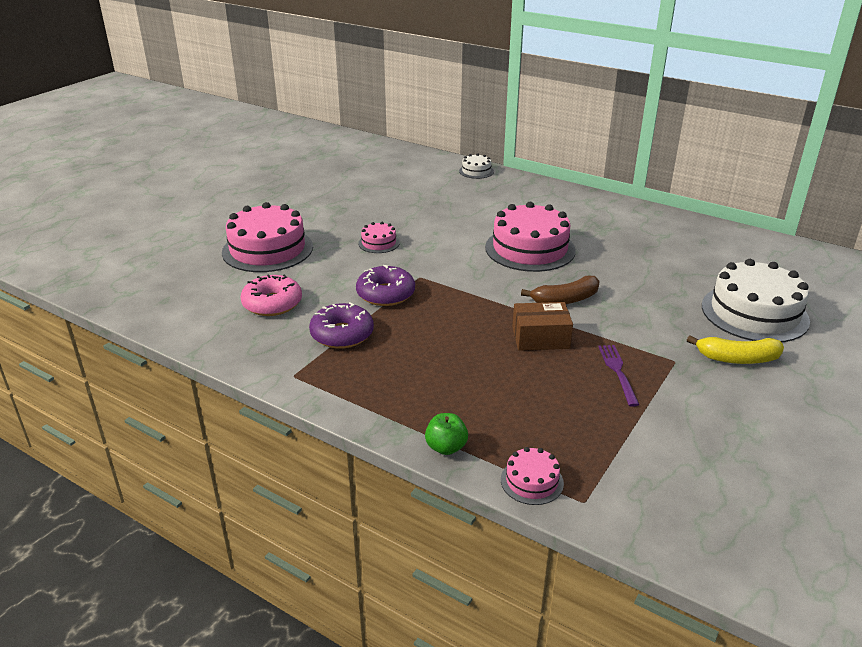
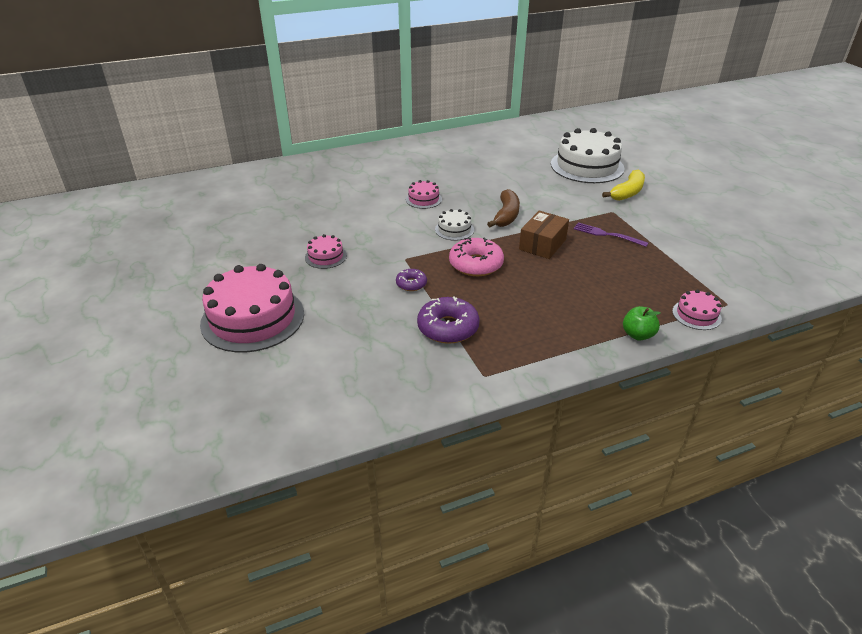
camera: 55 degrees left, 5 degrees up
(272, 303) = (355, 348): pink donut -> pink donut (476, 264)
(385, 294) = (411, 284): purple donut -> purple donut, size x0.55
(476, 171) = (274, 169): white cake -> white cake (454, 230)
(530, 249) = (423, 199): pink cake -> pink cake, size x0.46

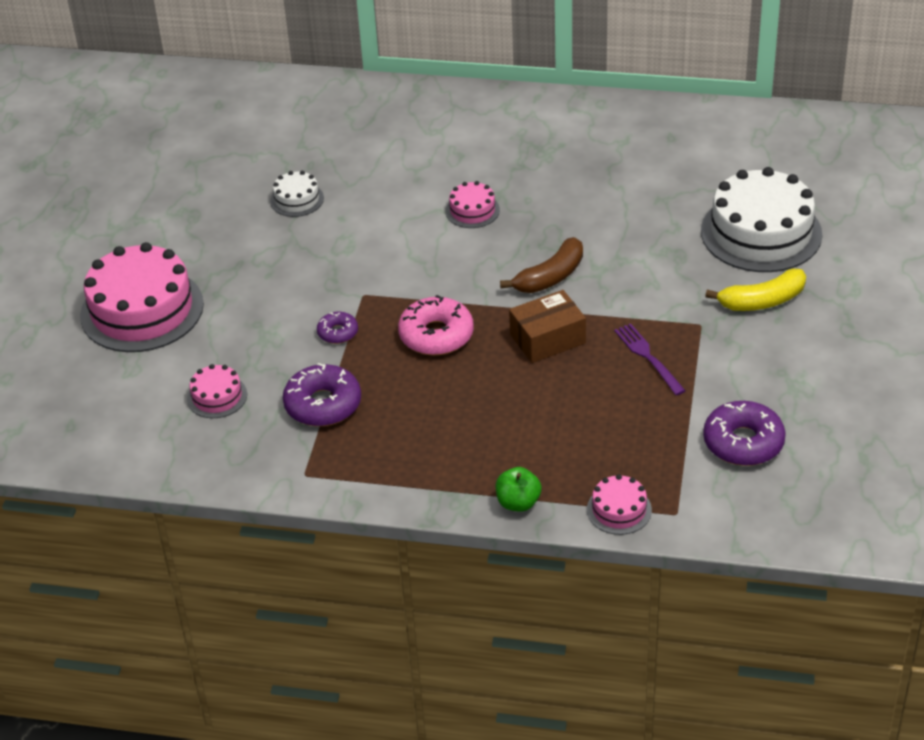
camera: 35 degrees right, 5 degrees up
(325, 256) = (279, 257): pink cake -> pink cake (217, 396)
(454, 230) = (462, 274): white cake -> white cake (297, 199)
(709, 256) = (743, 442): none -> purple donut

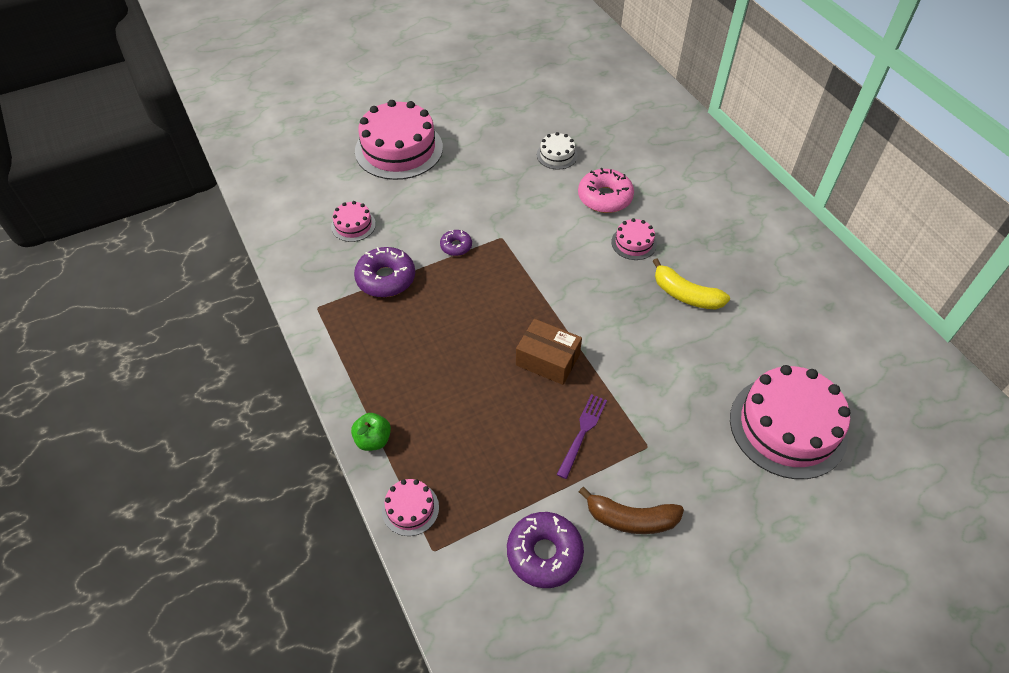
camera: 50 degrees right, 10 degrees up
(436, 335) = (497, 297): pink donut -> pink donut (605, 197)
(550, 277) = (610, 324): brown banana -> brown banana (630, 519)
(761, 232) = (787, 426): white cake -> pink cake
(762, 301) = (712, 473): yellow banana -> yellow banana (685, 294)

